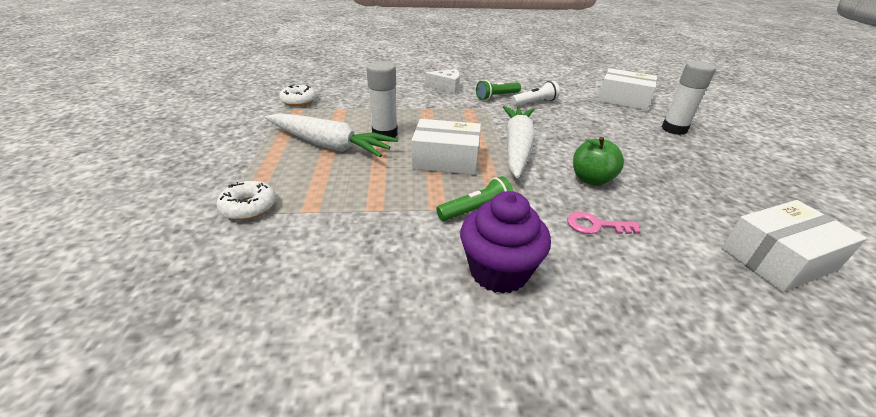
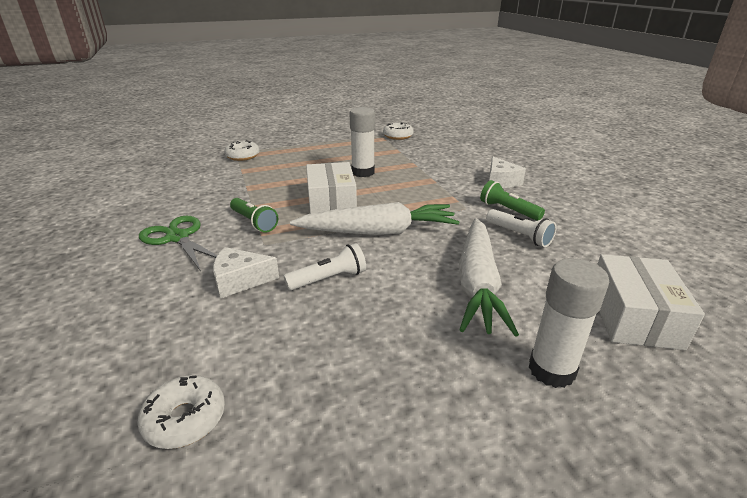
camera: 75 degrees right, 5 degrees down
(329, 145) = (330, 159): white carrot -> white carrot (477, 284)
(499, 271) = (178, 237): purple cupcake -> green scissors
(591, 179) = (329, 279): green apple -> white flashlight
(596, 225) = (240, 280): pink key -> white cheese
(777, 259) = (185, 419): white box -> white donut

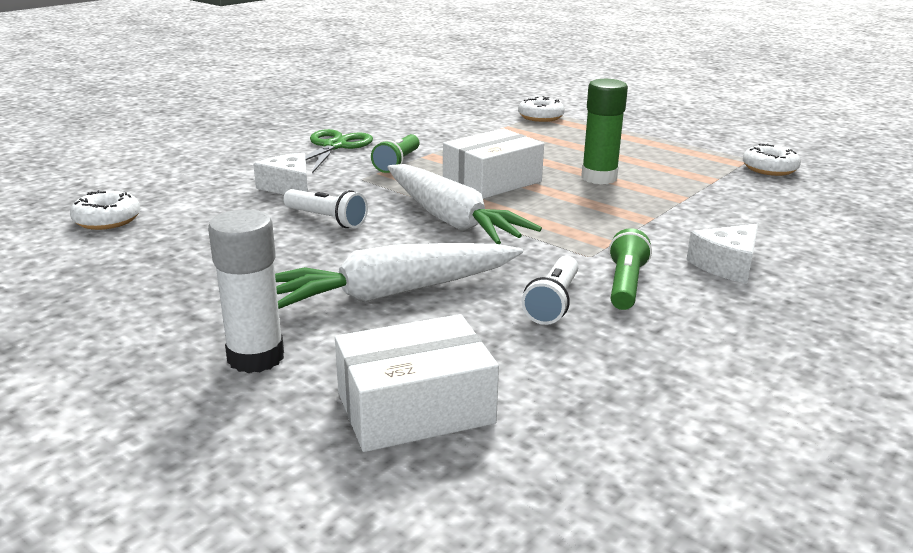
camera: 60 degrees right, 5 degrees down
(363, 172) = (599, 178): white glue stick -> green glue stick

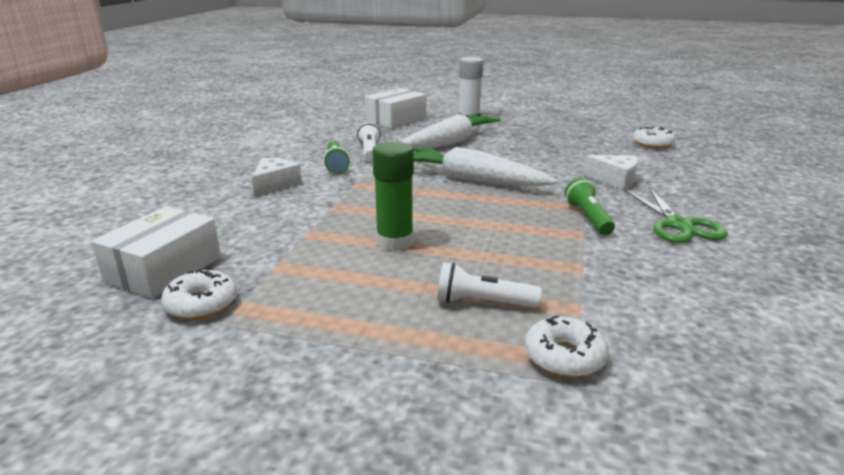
camera: 155 degrees right, 0 degrees up
(326, 219) = (545, 165): white flashlight -> white flashlight (482, 302)
(492, 181) = (483, 216): white box -> white box (164, 269)

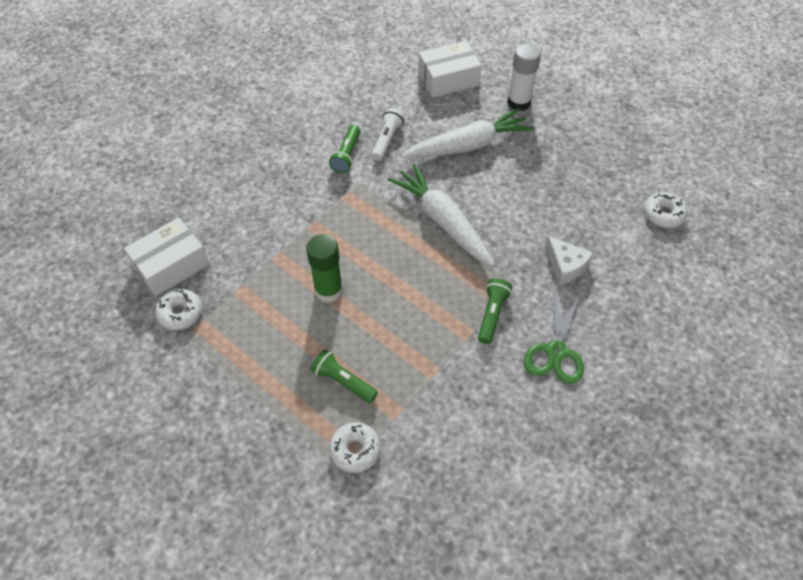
camera: 25 degrees right, 30 degrees up
(275, 185) = (284, 174): white cheese -> none
(482, 302) = (343, 381): white flashlight -> green flashlight

